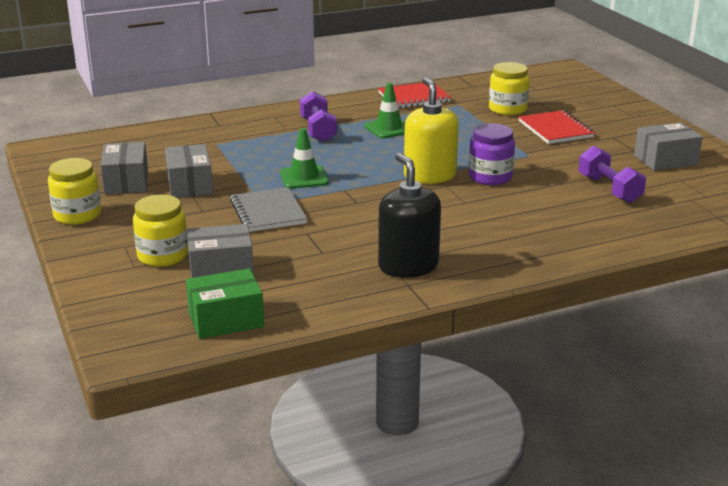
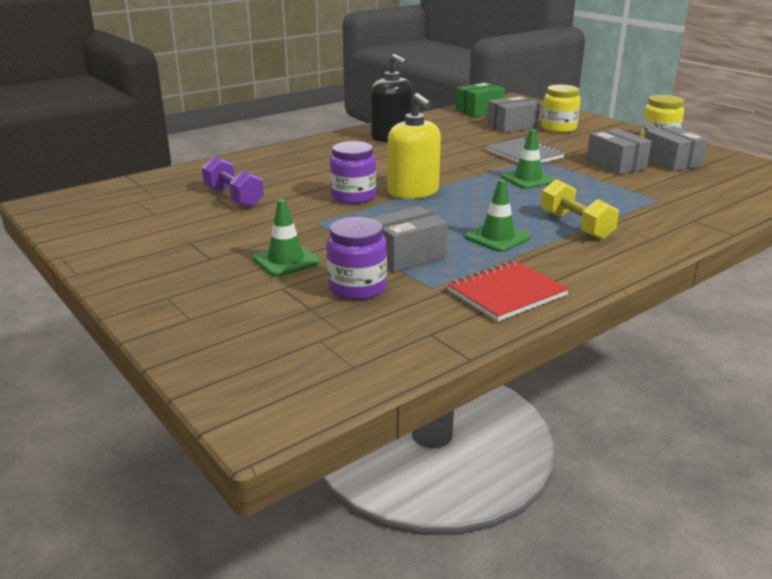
camera: 165 degrees right, 0 degrees up
(318, 130) = (575, 226): purple dumbbell -> yellow dumbbell
(507, 109) = (357, 288): yellow jar -> purple jar
(555, 129) = (286, 260): red notebook -> green traffic cone
(665, 160) = (157, 234): grey box -> grey box (406, 255)

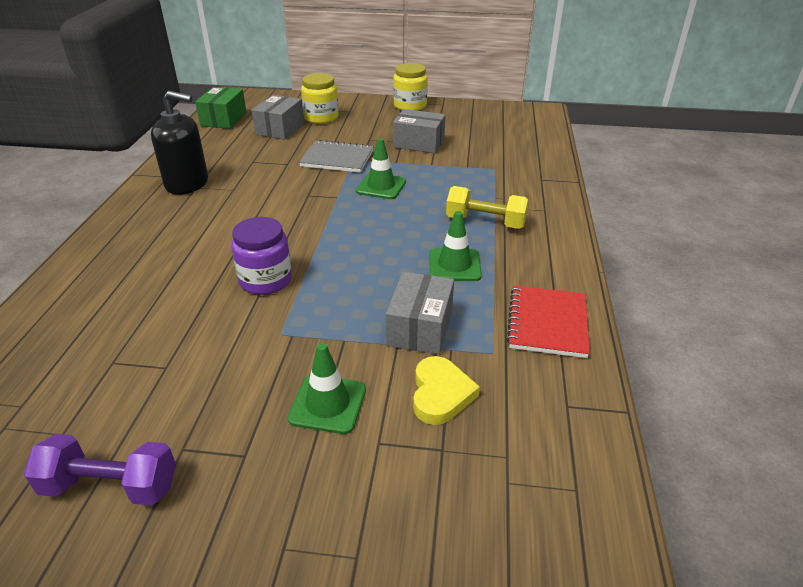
camera: 45 degrees left, 10 degrees up
(234, 197) = (133, 349): purple dumbbell -> purple dumbbell (111, 486)
(357, 288) = (440, 394): purple jar -> yellow heart
(413, 192) = (312, 246): yellow soap dispenser -> none
(671, 162) = (448, 125): grey box -> none

